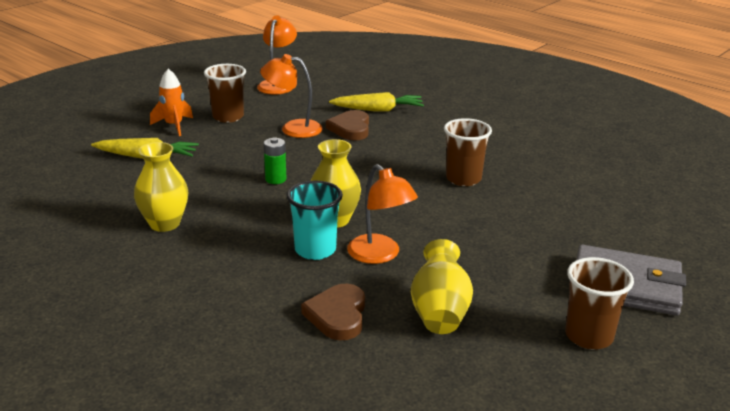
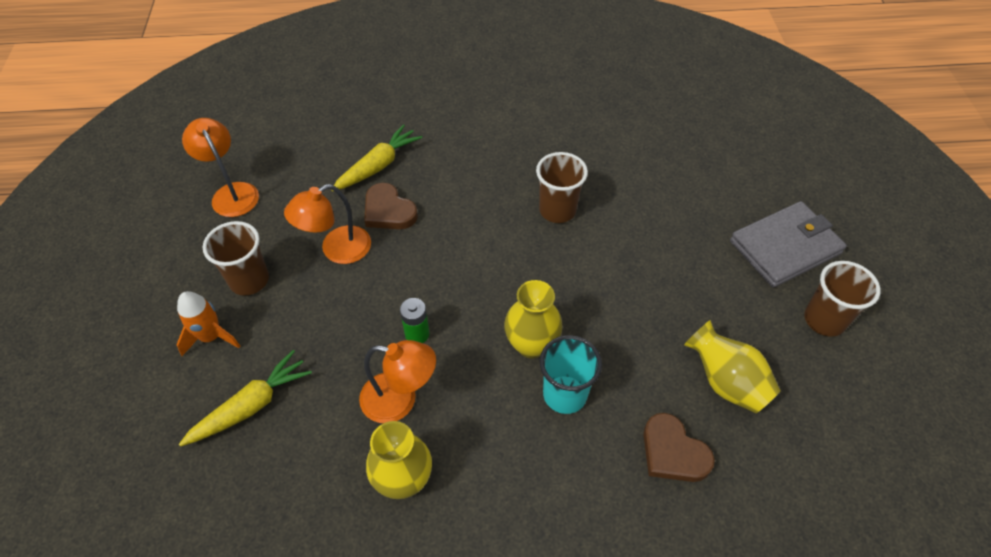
camera: 45 degrees left, 25 degrees up
(380, 255) = (615, 356): orange lamp -> orange lamp (400, 400)

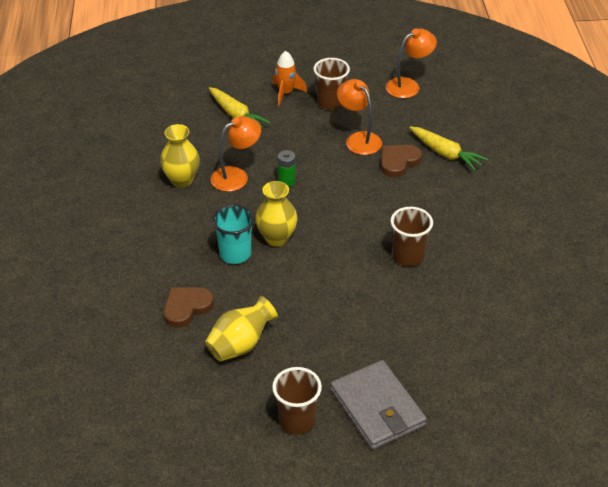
camera: 90 degrees right, 10 degrees down
(400, 400) = (236, 176): orange lamp -> orange lamp turned 135 degrees counterclockwise

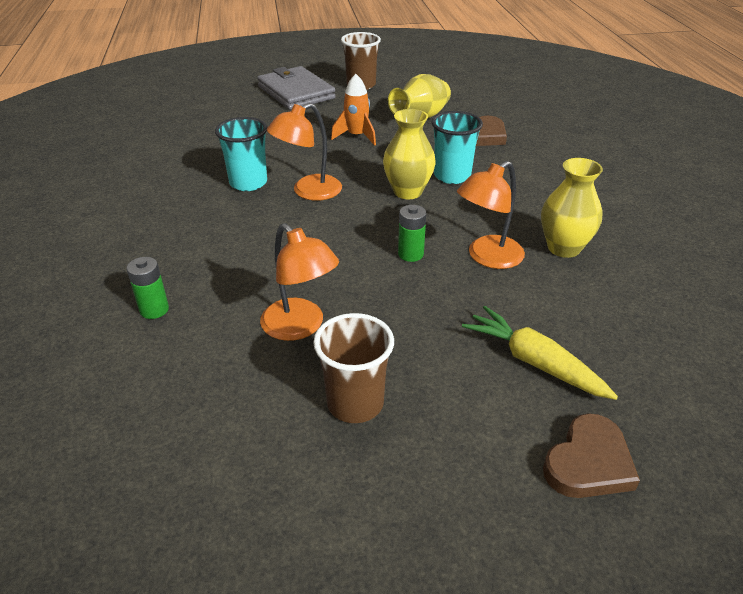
camera: 175 degrees right, 5 degrees down
(286, 93) = (453, 423): orange rocket -> orange rocket (356, 136)
(398, 162) = (237, 292): brown heart -> brown heart (588, 462)
(408, 85) = (178, 466): orange lamp -> orange lamp (308, 192)
(408, 256) = (248, 183): brown cup -> turquoise cup
(445, 153) = (154, 310): yellow carrot -> green battery

